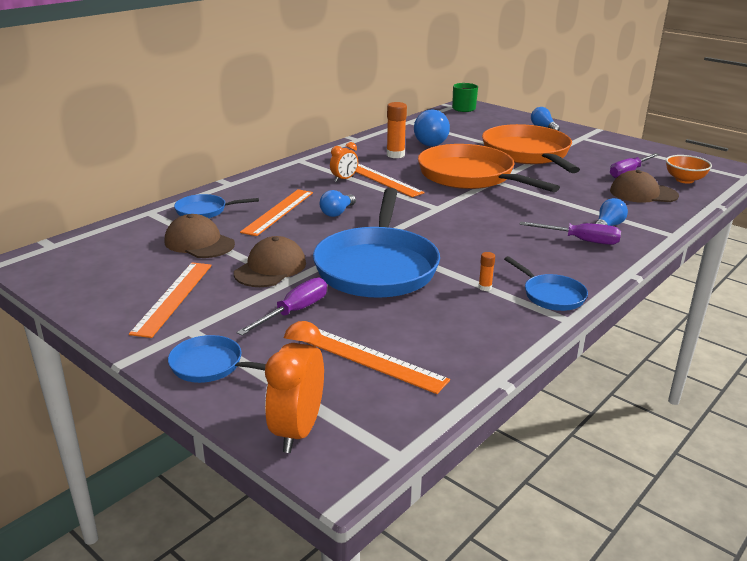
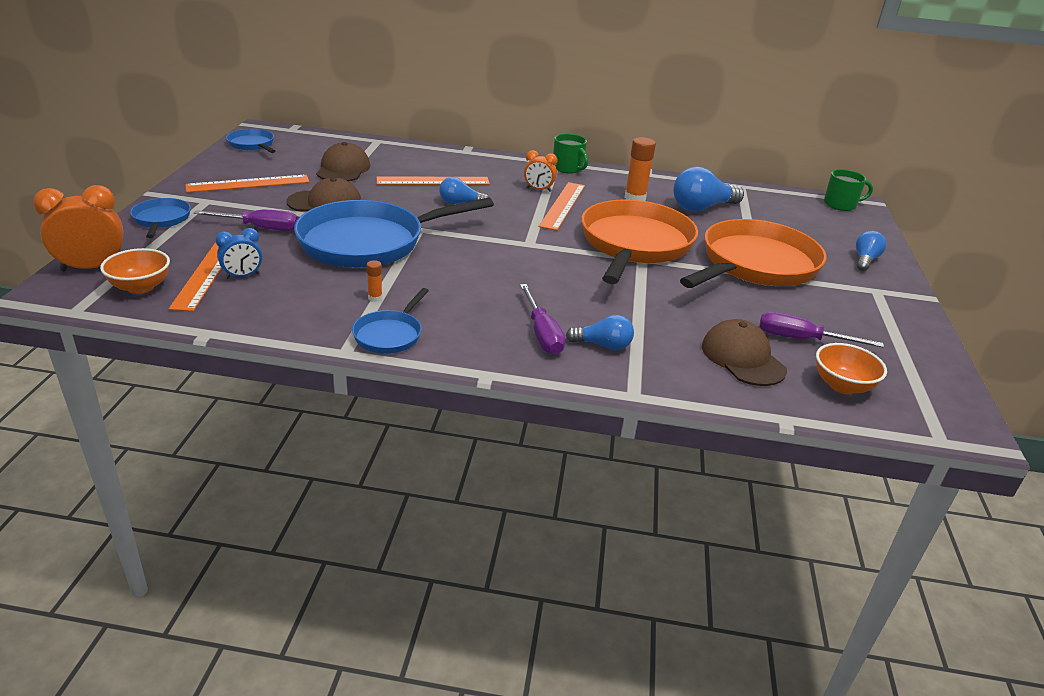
camera: 55 degrees right, 5 degrees up
(205, 211) = (401, 156): blue pan -> blue pan (252, 145)
(315, 159) = (568, 168): none -> green mug
(373, 404) = (141, 287): none -> orange bowl
(395, 341) = (243, 276): none -> blue clock

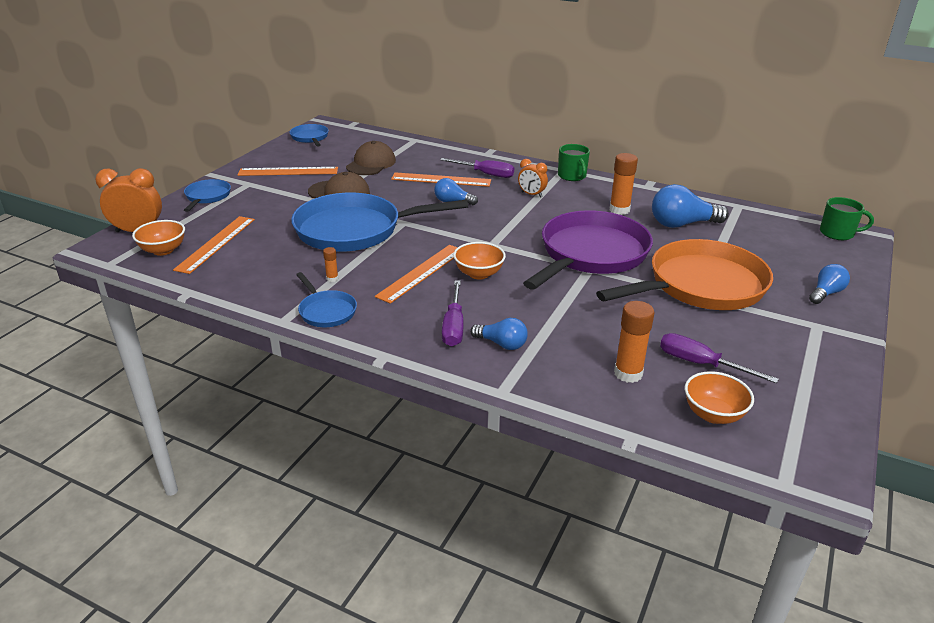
camera: 20 degrees right, 0 degrees up
(243, 276) = (241, 249): blue clock -> none
(260, 228) = (276, 210): purple screwdriver -> purple screwdriver (485, 174)
(390, 334) = (326, 311): blue pan -> blue pan turned 75 degrees counterclockwise
(534, 276) = (479, 274): none -> orange bowl
(562, 205) = (545, 211): orange ruler -> orange ruler (421, 273)
(634, 245) = (590, 254): orange pan -> purple pan
(742, 358) = (628, 373): brown cap -> orange glue stick

